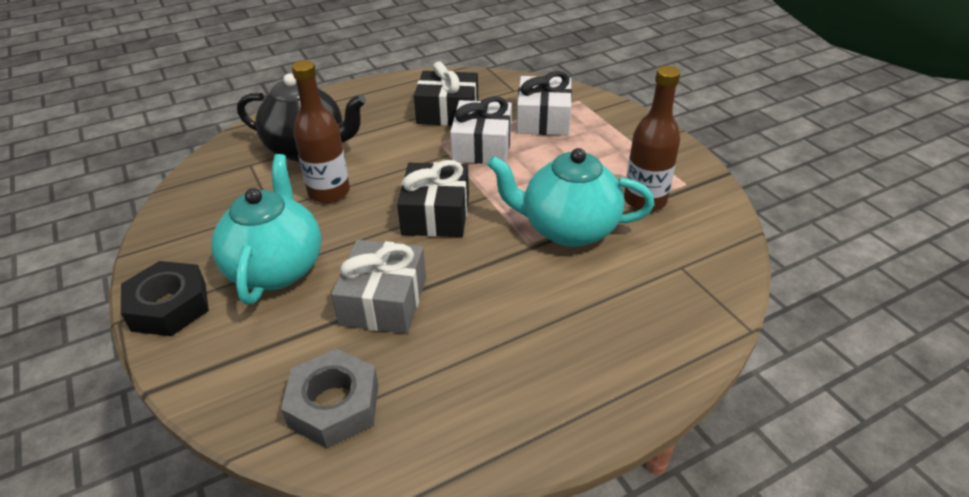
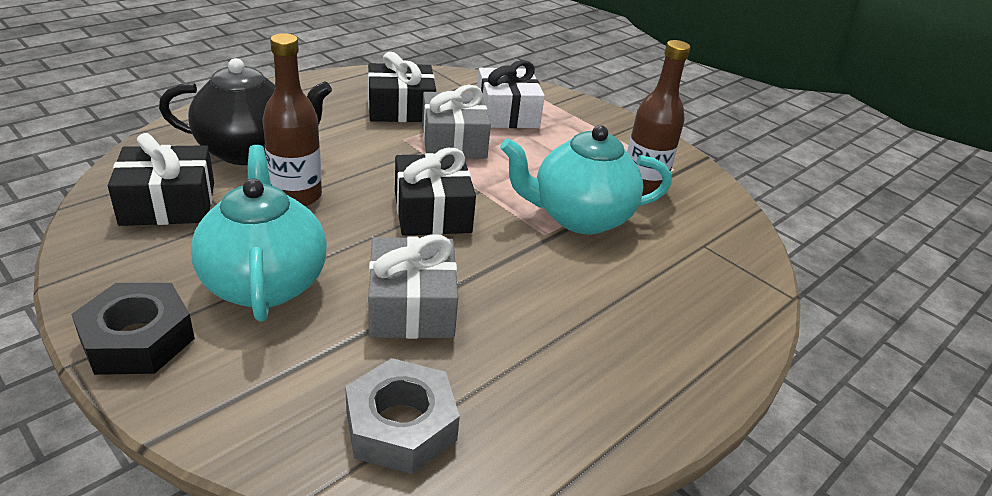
camera: 20 degrees left, 5 degrees down
(230, 193) = (168, 204): none -> black gift
(482, 146) = (453, 141): white gift -> grey gift

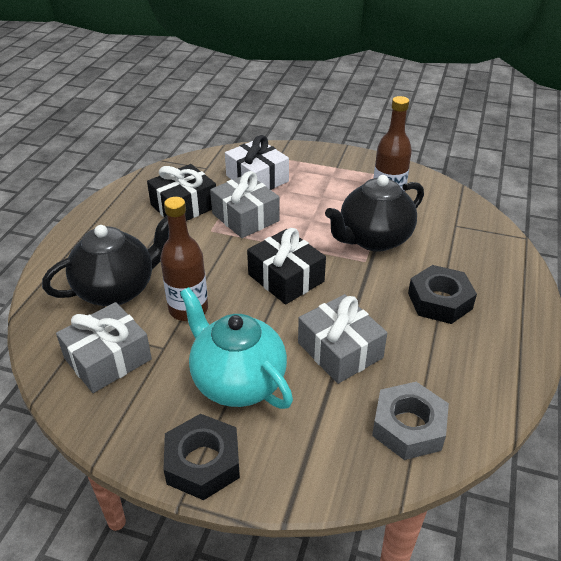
camera: 25 degrees left, 5 degrees up
(168, 204) = (108, 359): black gift -> grey gift
(579, 217) = (373, 239): turquoise teapot -> black teapot
(594, 313) = (440, 301): none -> black nut

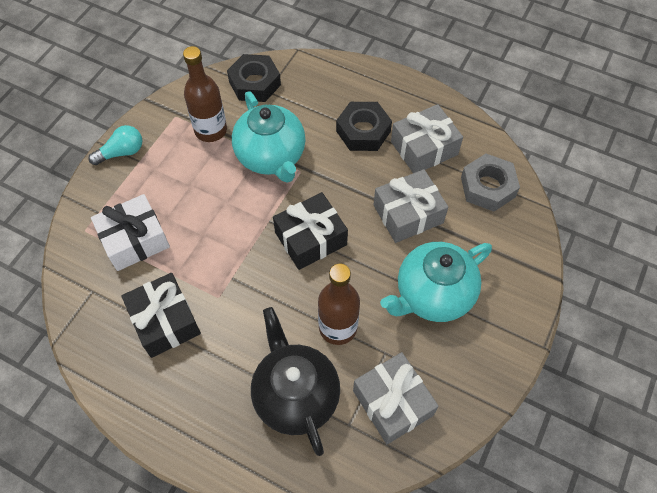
camera: 80 degrees left, 20 degrees up
(203, 462) = (510, 328): black nut -> black nut (254, 83)
(245, 217) = (205, 261): grey gift -> grey gift (424, 148)
(341, 157) = (122, 152): none -> turquoise light bulb
(373, 239) = (271, 157): black teapot -> turquoise teapot

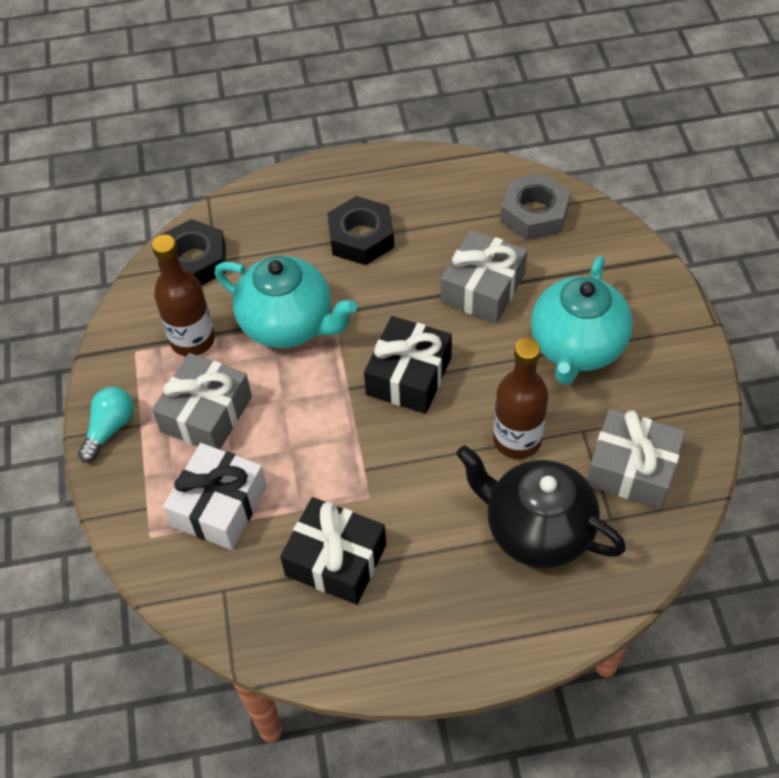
camera: 35 degrees left, 5 degrees down
(424, 148) = (438, 215): grey gift -> grey gift (206, 414)

